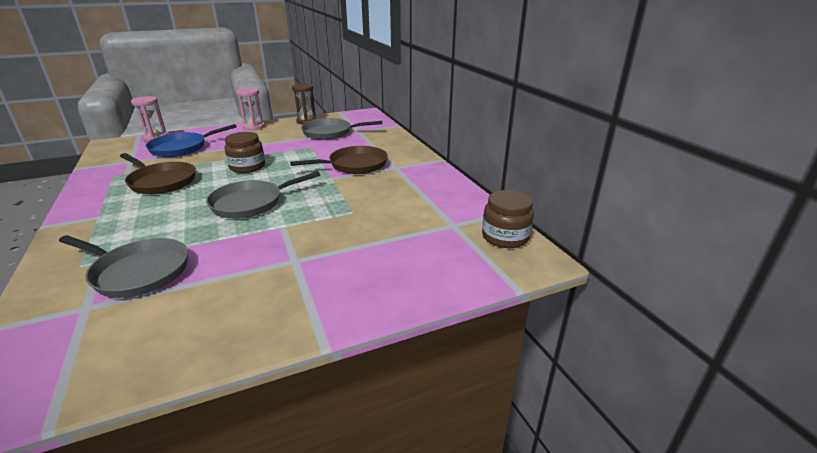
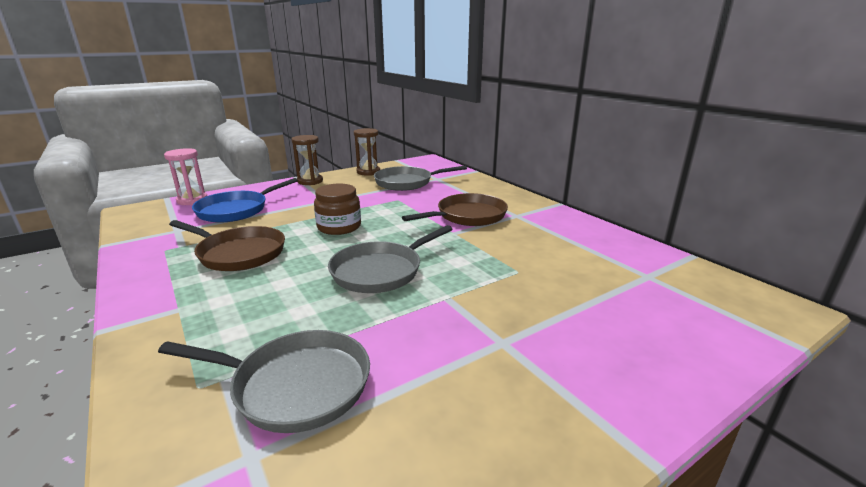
camera: 10 degrees left, 5 degrees down
(254, 127) = (310, 181): pink hourglass -> brown hourglass
(505, 237) = (719, 285): brown jar -> none

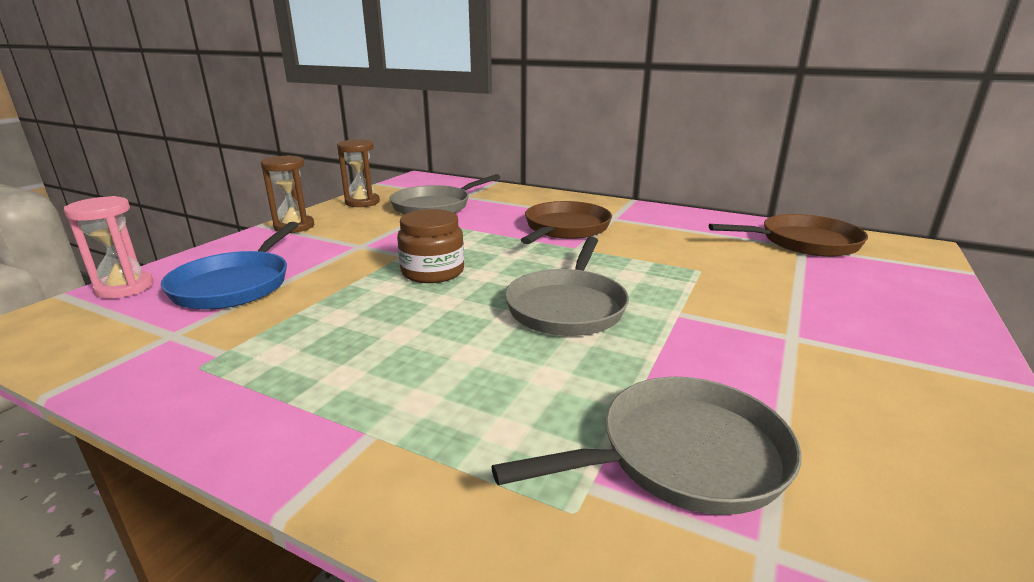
camera: 30 degrees left, 0 degrees up
(238, 253) = (340, 337): brown pan -> brown pan (804, 242)

